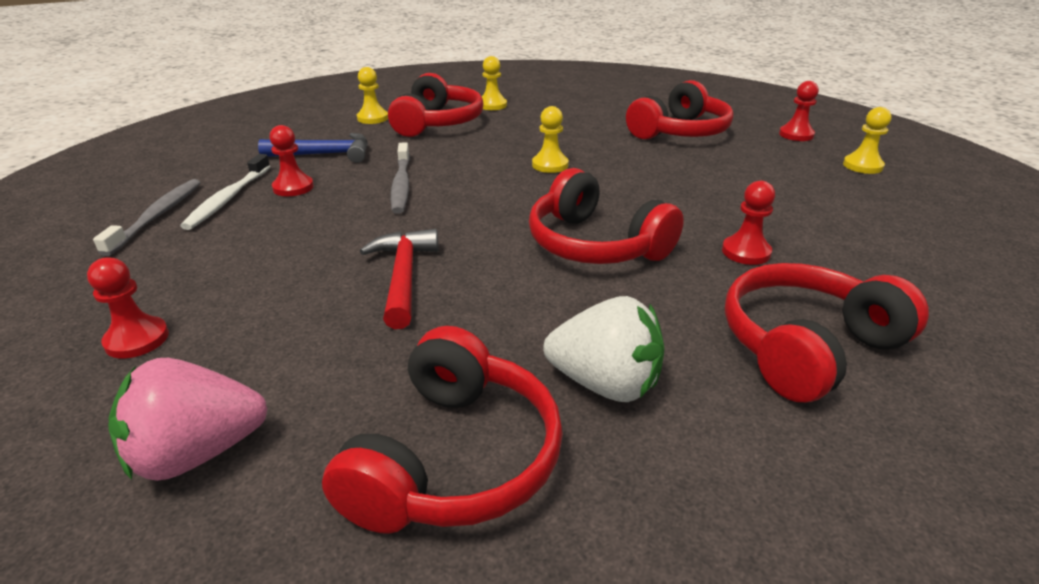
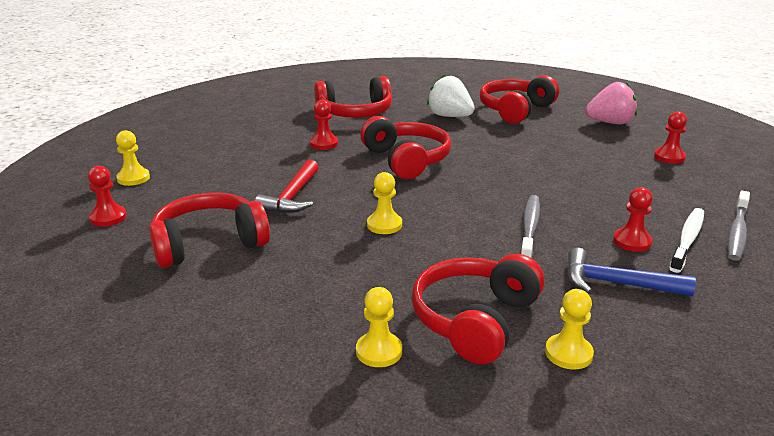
camera: 160 degrees left, 5 degrees down
(403, 276) = (531, 162): red hammer -> red hammer (292, 197)

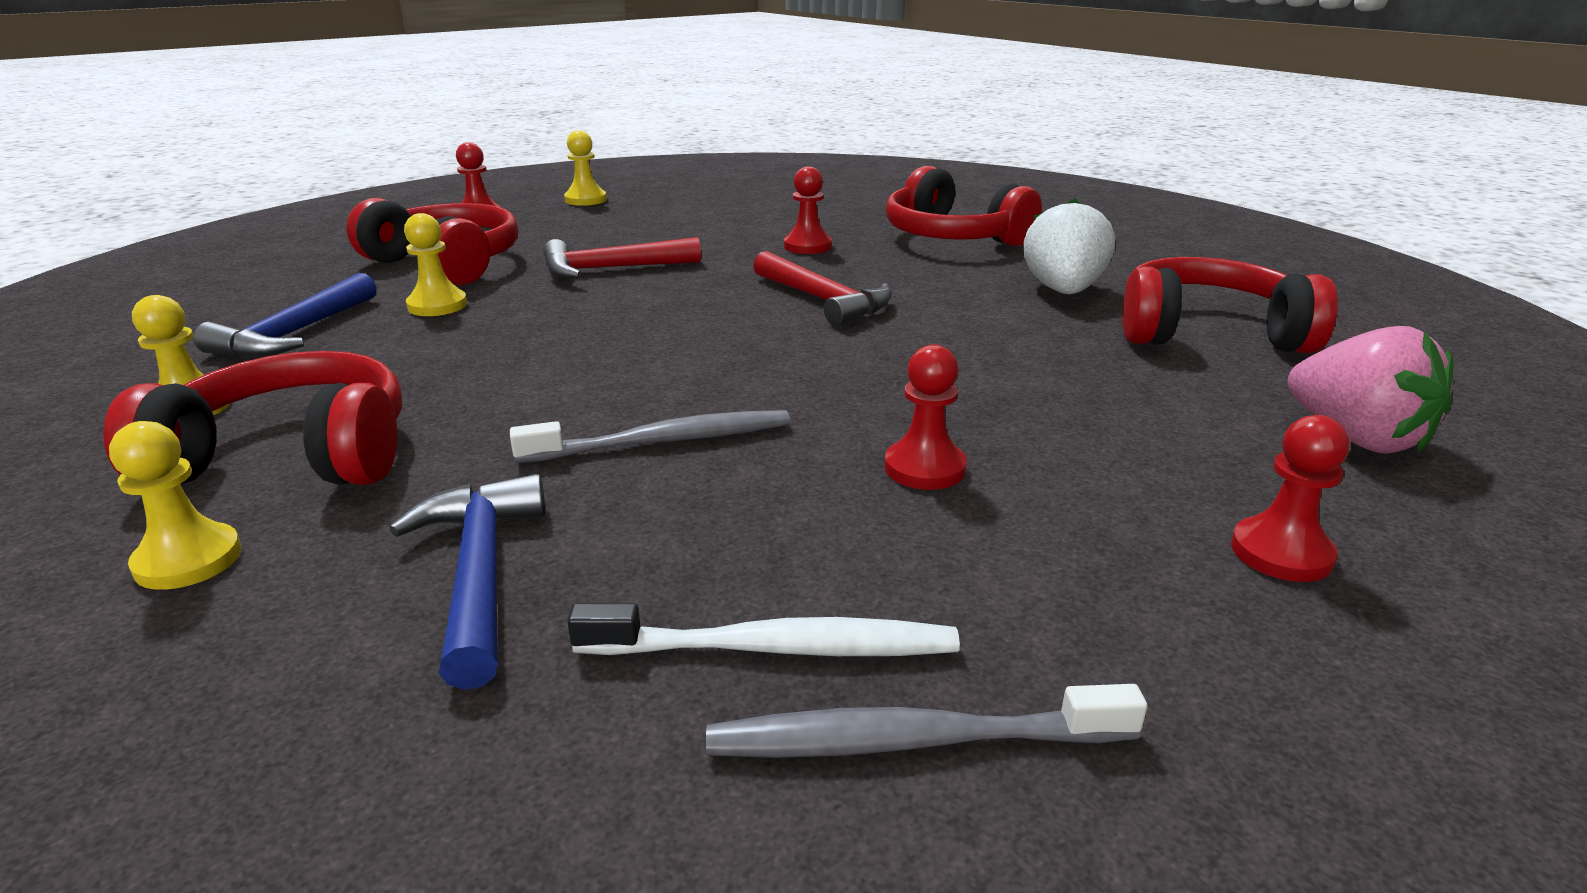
camera: 60 degrees right, 0 degrees up
(286, 309) = (294, 334): none -> blue hammer
(384, 225) = (573, 334): yellow pawn -> yellow pawn (437, 305)
(406, 160) = (824, 300): red headphones -> red hammer
(632, 242) = (694, 565): red pawn -> red pawn (924, 468)

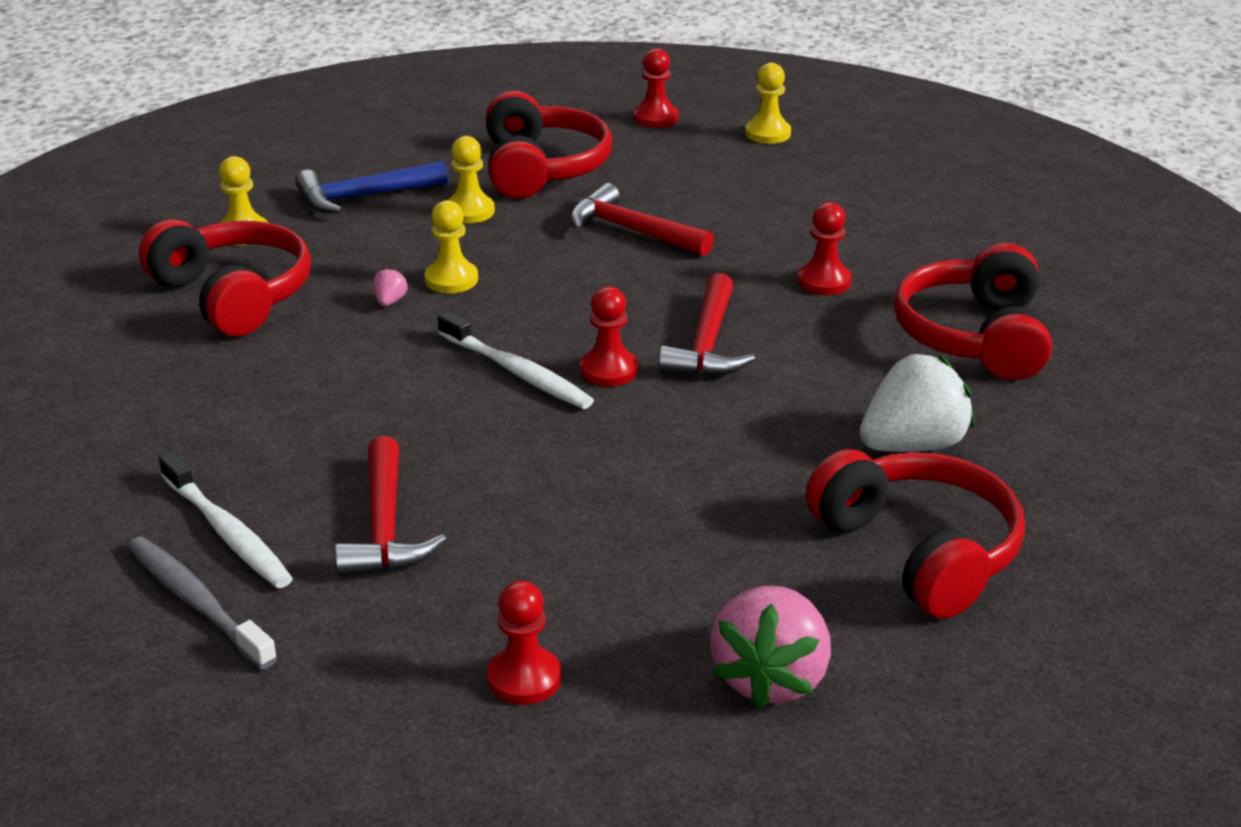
camera: 50 degrees right, 5 degrees up
(188, 560) = (122, 334): yellow pawn -> yellow pawn (451, 279)
(480, 573) = (197, 416): blue hammer -> none
(498, 384) = (390, 301): none -> pink strawberry
(662, 441) = (390, 395): grey toothbrush -> none
(731, 374) = (516, 371): none -> white toothbrush
(907, 532) = (385, 527): none -> red hammer
(924, 468) = (474, 503): red pawn -> red pawn (608, 370)

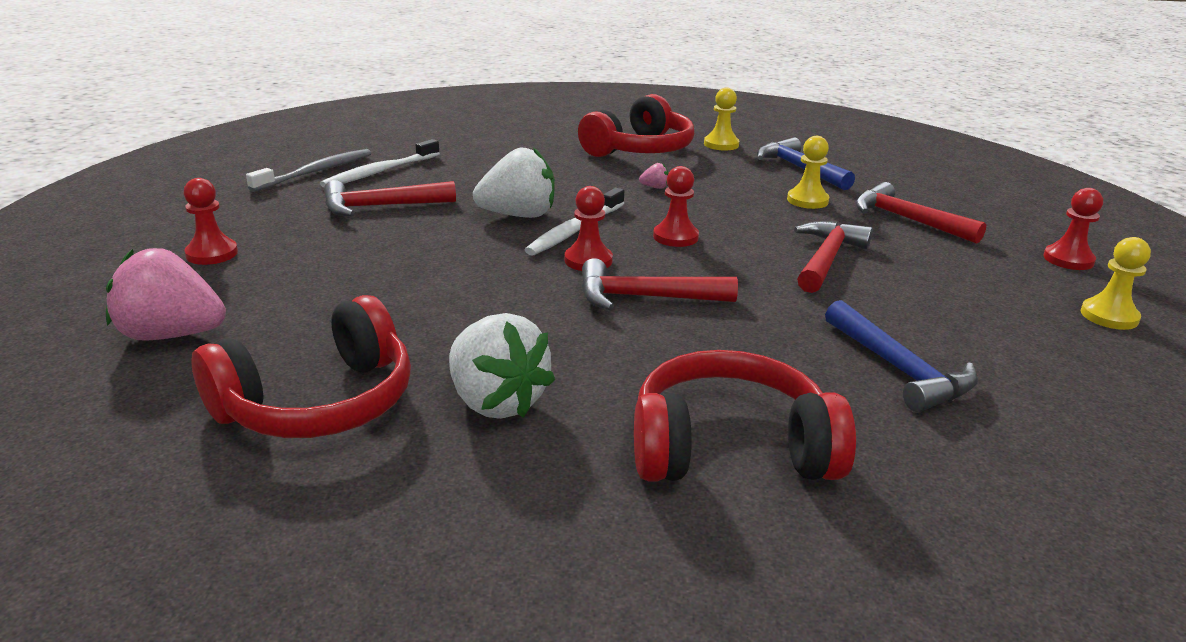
camera: 80 degrees right, 5 degrees down
(451, 279) = (697, 202): yellow pawn -> none
(455, 410) = (518, 215): none -> white strawberry
(542, 168) = (907, 220): red headphones -> red hammer
(824, 281) = (797, 352): red pawn -> red pawn (675, 237)
(854, 242) = (899, 370): none -> blue hammer

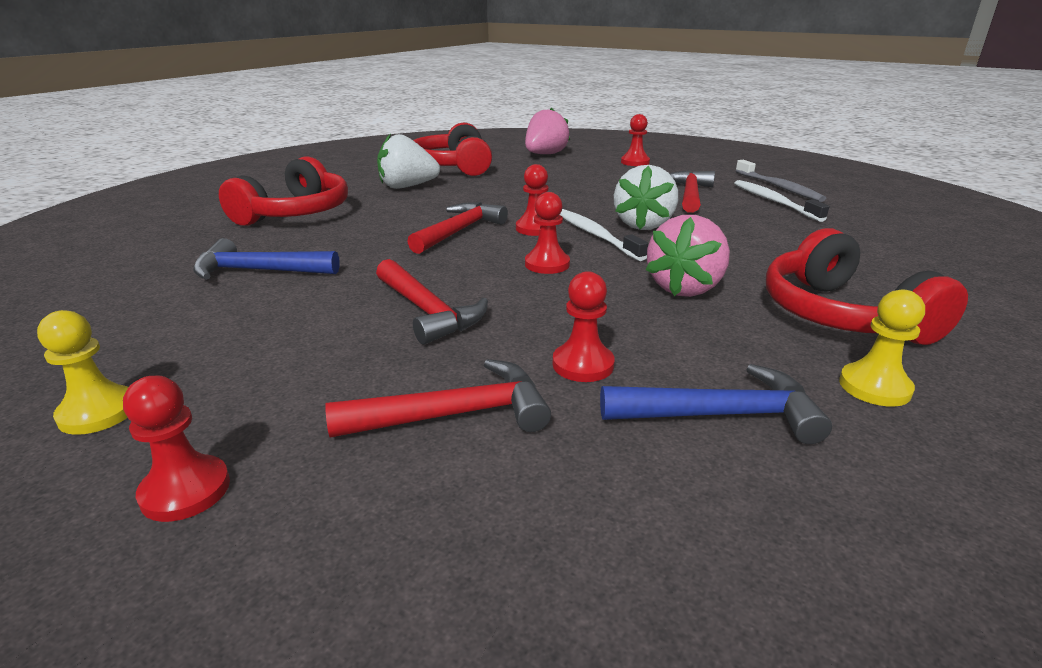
camera: 120 degrees right, 0 degrees up
(655, 187) = (685, 288): pink strawberry -> pink strawberry, size x2.48
(807, 200) = (583, 365): yellow pawn -> red pawn

